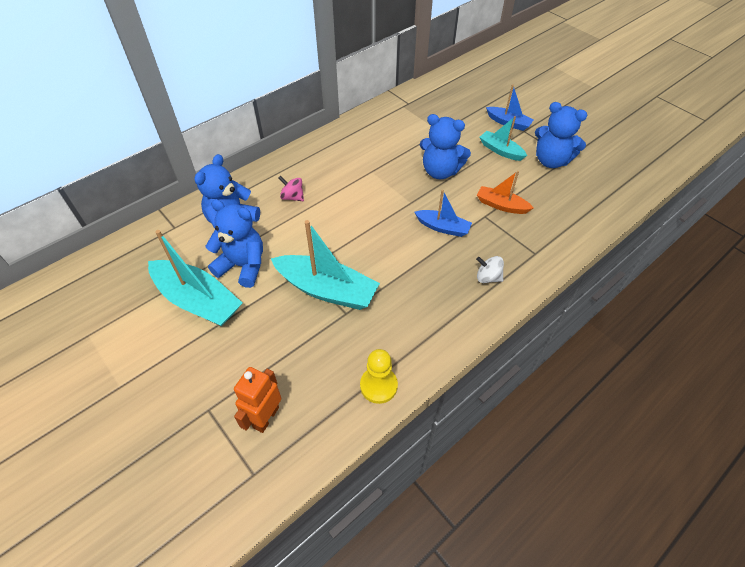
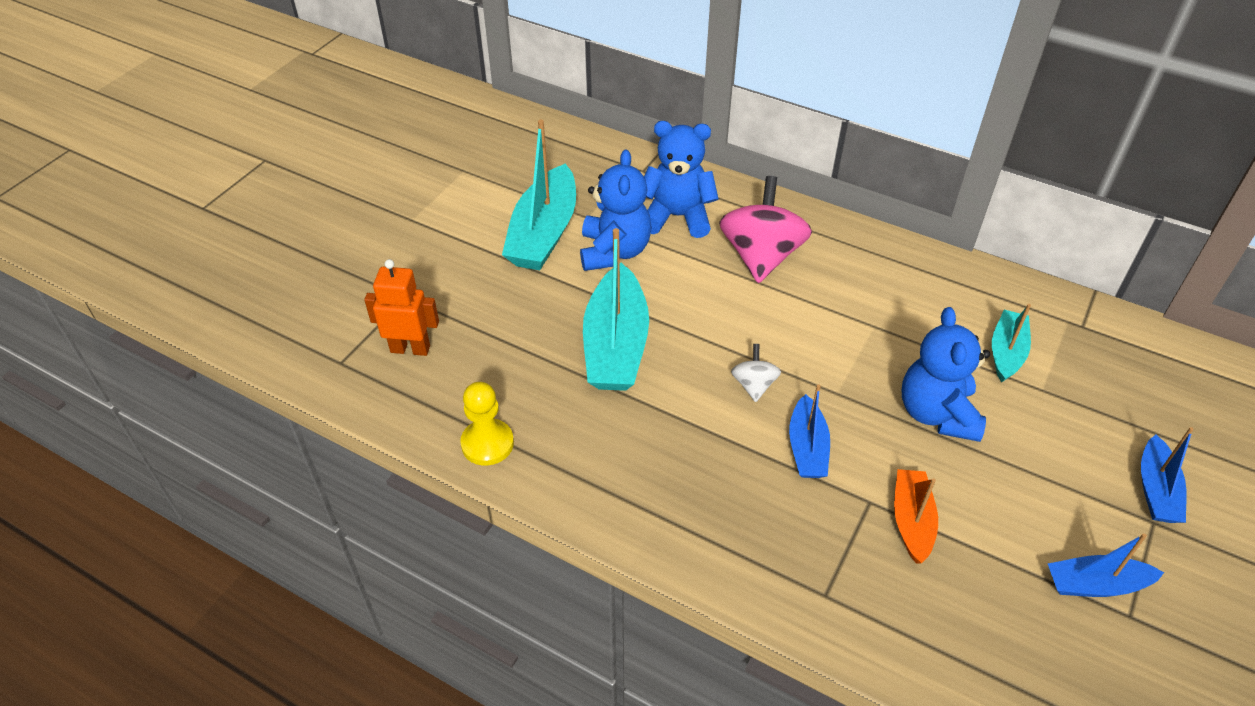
camera: 70 degrees right, 5 degrees down
(292, 197) = (761, 256): pink spinning top -> pink spinning top, size x2.05
(488, 277) = (733, 532): white spinning top -> white spinning top (754, 385)
(500, 150) = (1060, 492): turquoise boat -> turquoise boat (1006, 352)
(551, 161) = (1096, 584): blue teddy bear -> blue boat

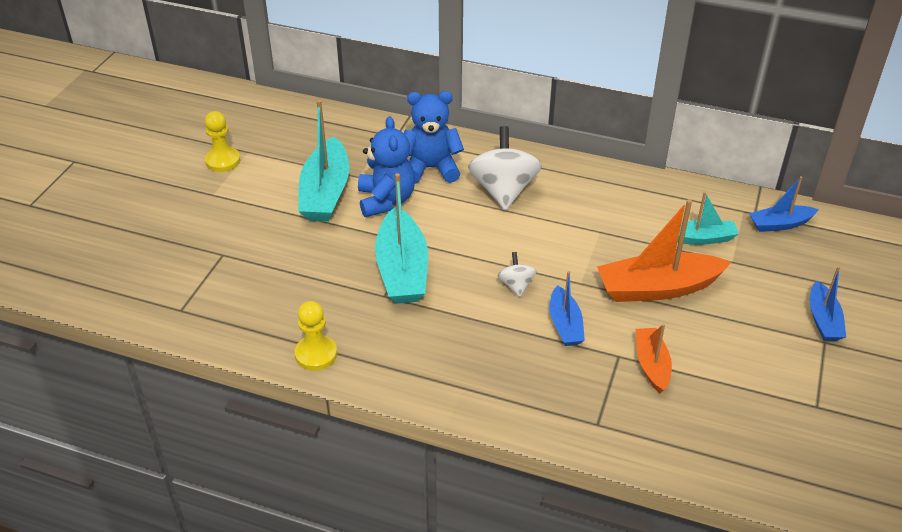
camera: 10 degrees left, 5 degrees down
(410, 348) = (236, 292): orange robot -> none
(432, 179) = (223, 161): none -> yellow pawn
(761, 256) = (503, 191): pink spinning top -> white spinning top
(937, 414) = (657, 288): blue teddy bear -> orange boat
(1006, 352) = (702, 238): turquoise boat -> turquoise boat turned 75 degrees clockwise
(1096, 584) = (790, 389): blue boat -> blue boat (780, 224)

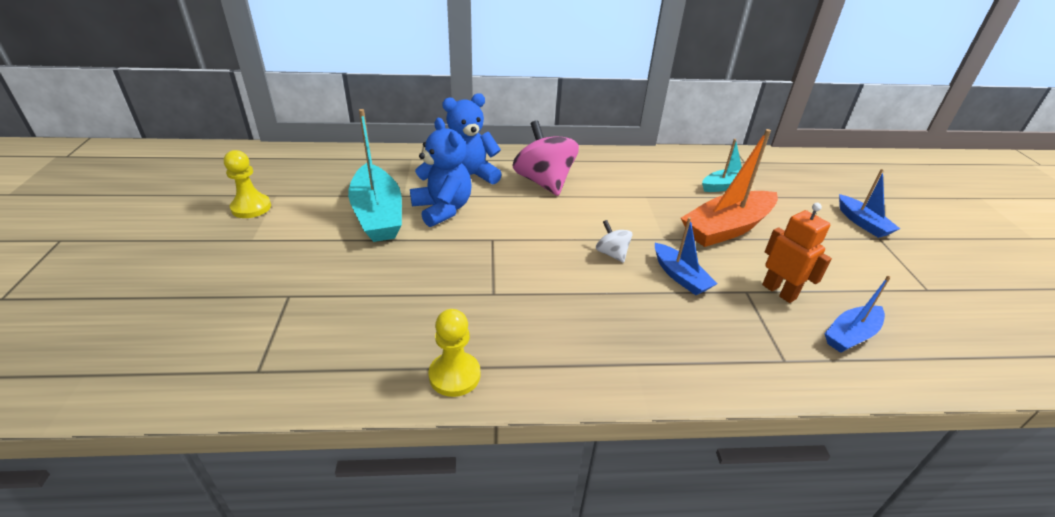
camera: 25 degrees left, 5 degrees down
(402, 269) = (496, 265): turquoise boat -> none
(503, 191) = (544, 182): white spinning top -> pink spinning top
(651, 365) = (779, 291): orange boat -> orange robot
(780, 224) = (768, 165): blue boat -> blue boat (850, 335)

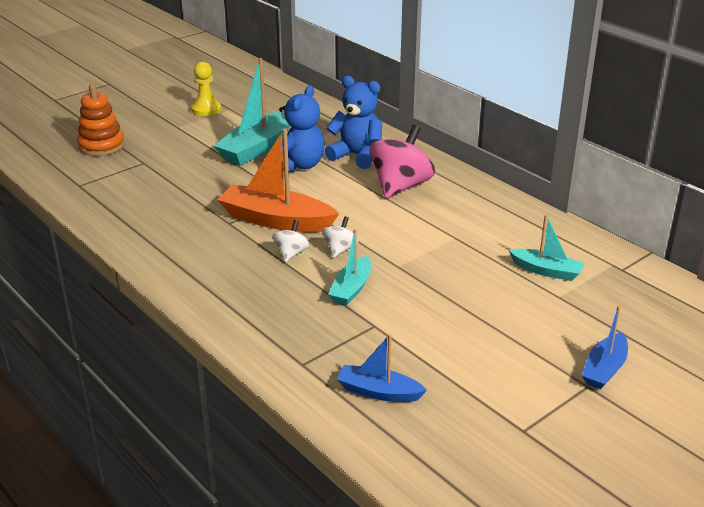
camera: 55 degrees right, 5 degrees down
(195, 310) = (101, 146): none -> orange stacking toy
(454, 375) = (138, 241): yellow pawn -> none
(591, 282) = (291, 253): none -> white spinning top
(680, 276) = (351, 288): blue boat -> turquoise boat
(727, 228) = (463, 292): orange boat -> orange boat (276, 220)
(779, 291) = (396, 342): orange robot -> none

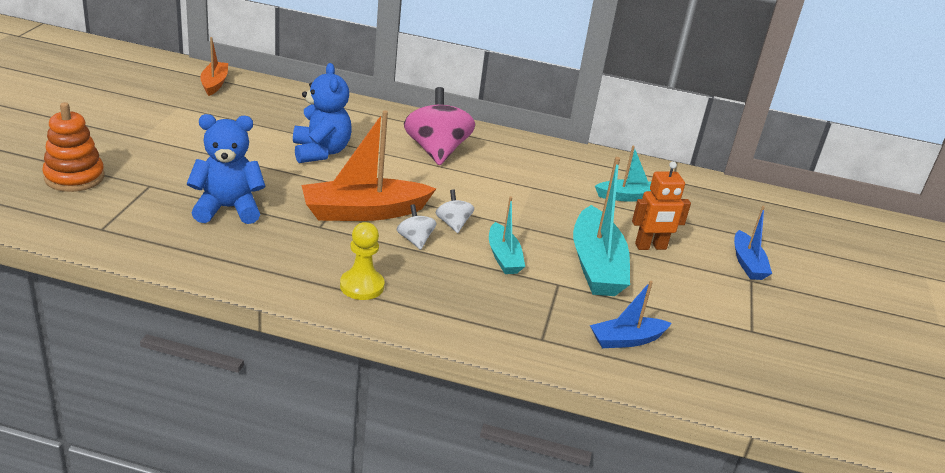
camera: 40 degrees left, 0 degrees up
(206, 109) = (153, 112): yellow pawn -> yellow pawn (362, 286)
(258, 148) = (259, 142): turquoise boat -> turquoise boat (596, 265)
(277, 96) = (214, 84): none -> orange boat
(357, 156) = (365, 130): blue teddy bear -> blue teddy bear (228, 208)
(511, 322) = (650, 247): none -> orange robot

